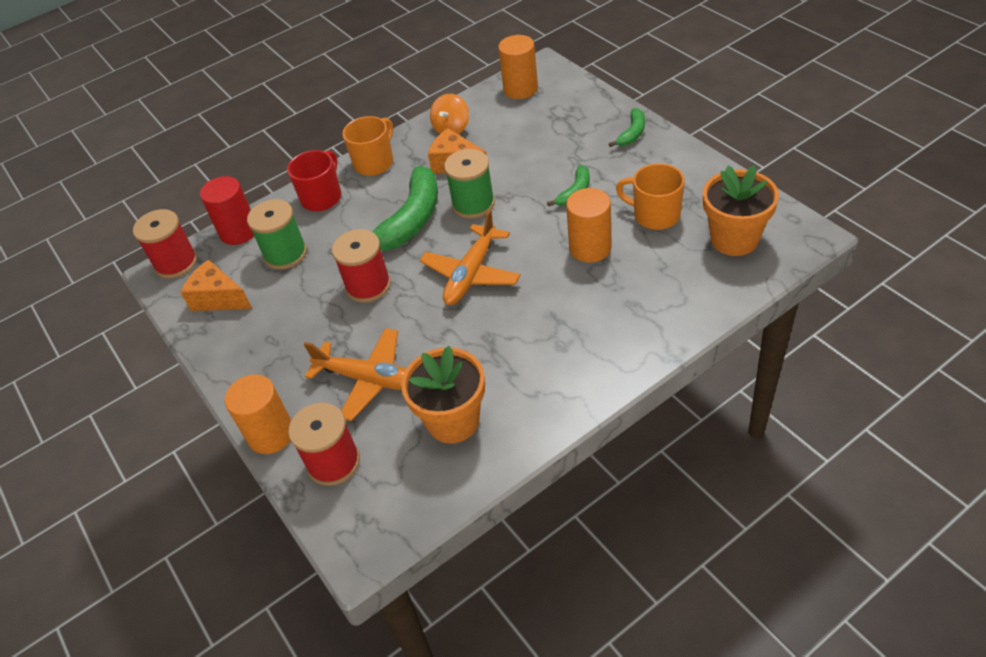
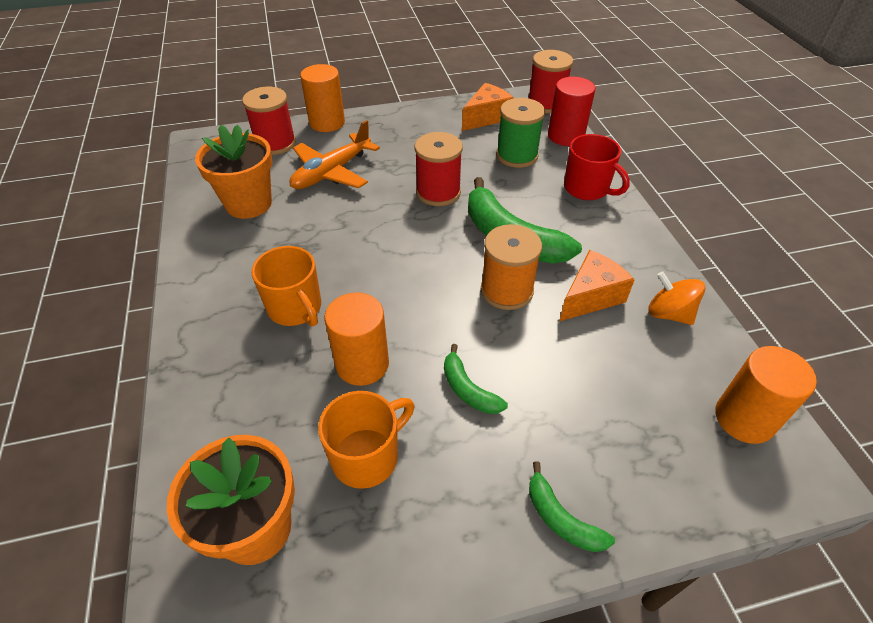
camera: 105 degrees right, 0 degrees up
(375, 163) = (628, 234): orange mug -> orange mug (295, 308)
(471, 274) = (399, 258): orange plane -> none
(473, 204) = (506, 290): green spool -> orange spool

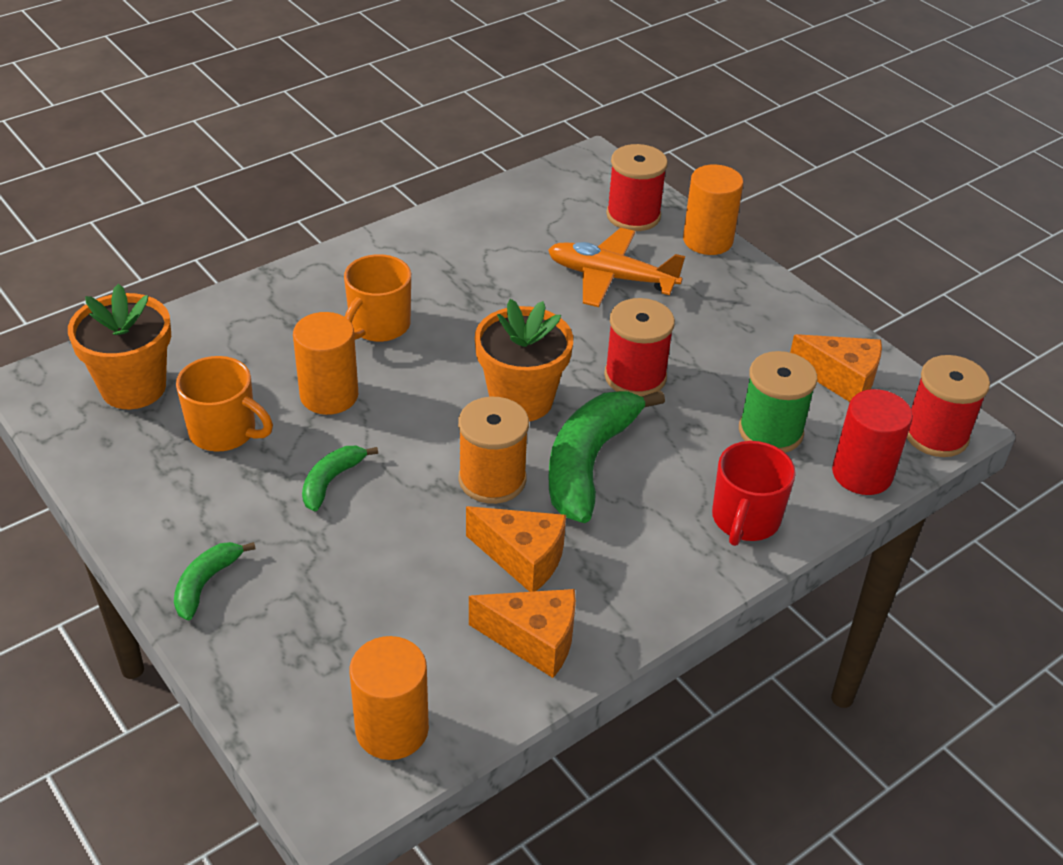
camera: 65 degrees right, 5 degrees down
(248, 204) = (513, 237): orange flower pot -> orange flower pot (521, 400)
(669, 313) = (534, 640): orange spinning top -> orange cheese

